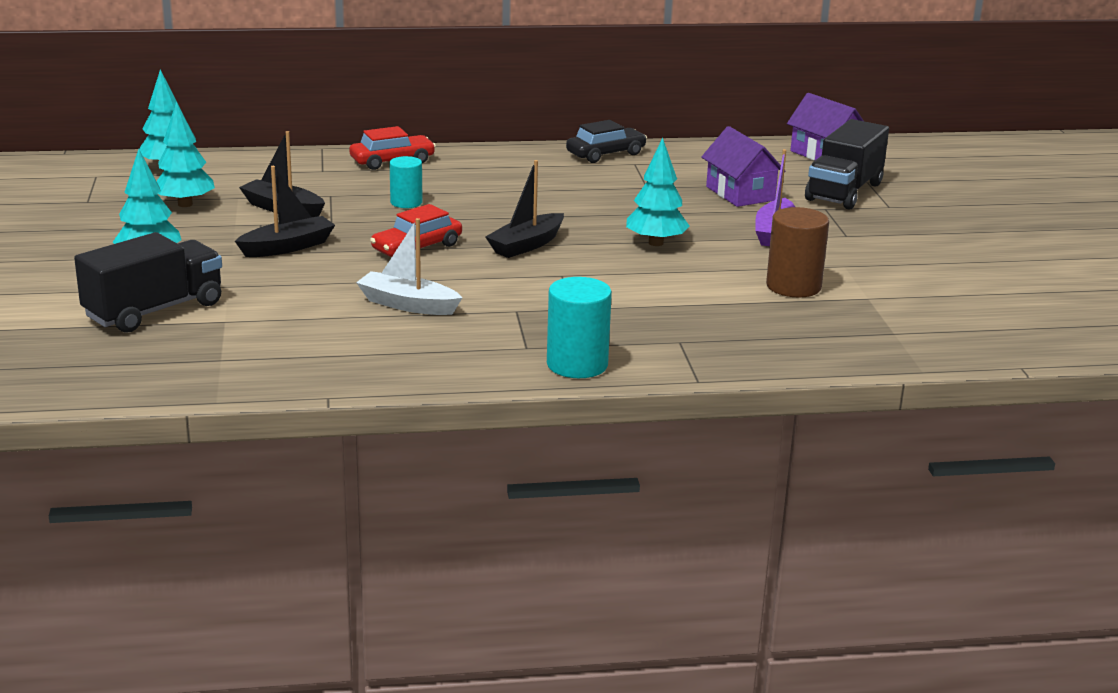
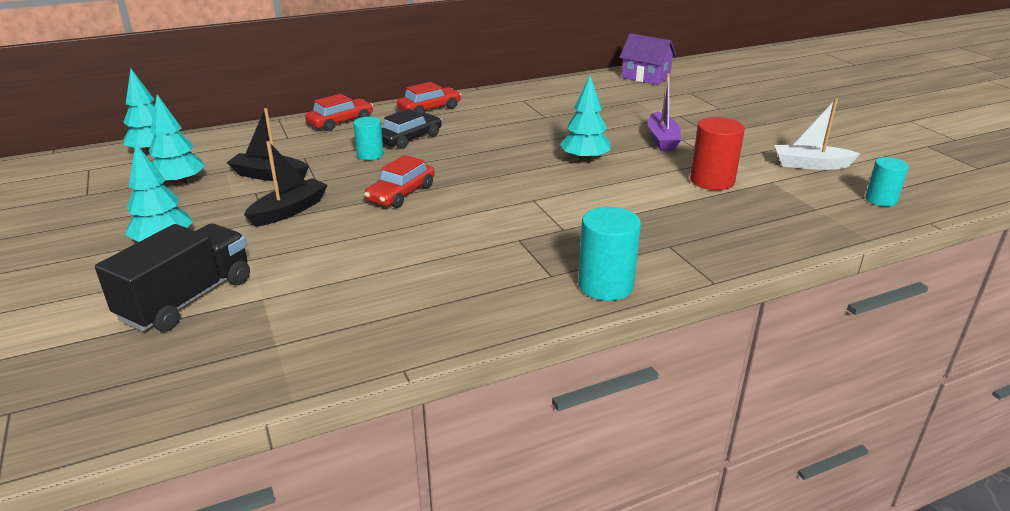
camera: 15 degrees left, 5 degrees up
(408, 304) = (424, 250): white boat -> white boat (810, 165)
(508, 159) = (429, 109): none -> red car
(526, 245) = (488, 177): black boat -> none
(606, 154) = (497, 96): black car -> black car (409, 138)
(740, 193) = (613, 112): purple house -> none
(793, 286) = (712, 181): brown cylinder -> red cylinder
(844, 192) = (681, 102): black truck -> none
(987, 336) = (881, 200): none -> turquoise cylinder

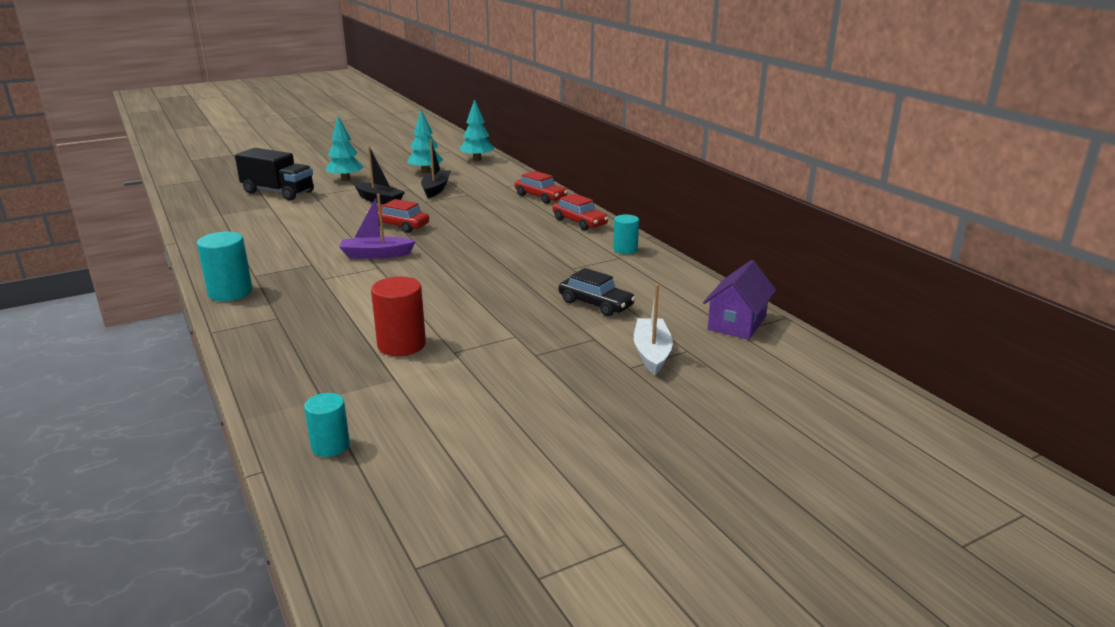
camera: 85 degrees right, 5 degrees down
(370, 155) = (472, 211): turquoise cylinder -> turquoise cylinder (625, 249)
(409, 138) = (507, 220): black car -> black car (595, 304)
(584, 160) = (457, 286): turquoise tree -> none
(662, 139) = (514, 324): purple boat -> purple boat (376, 255)
(810, 165) = (437, 411): white boat -> white boat (652, 353)

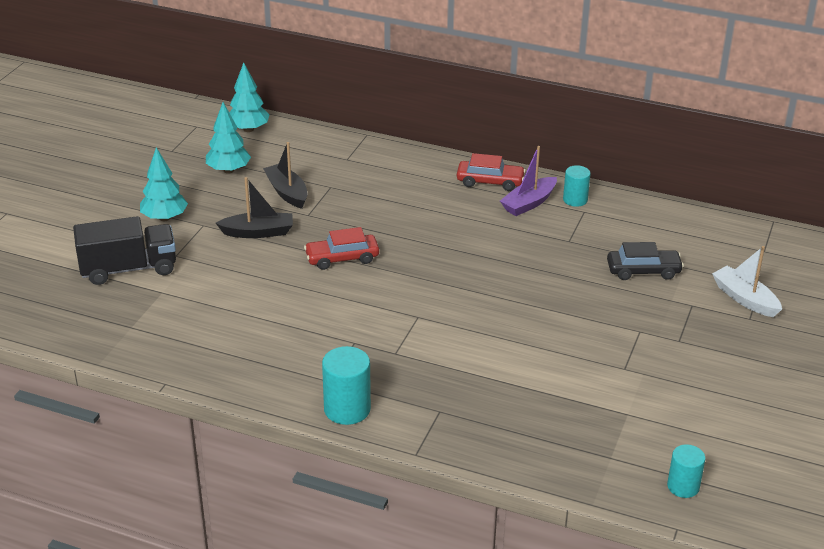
camera: 40 degrees left, 10 degrees up
(376, 255) = (389, 303): purple boat -> purple boat (529, 203)
(401, 345) = (579, 383): red cylinder -> none
(540, 197) = (403, 162): red car -> none
(737, 323) = (754, 242): purple house -> none

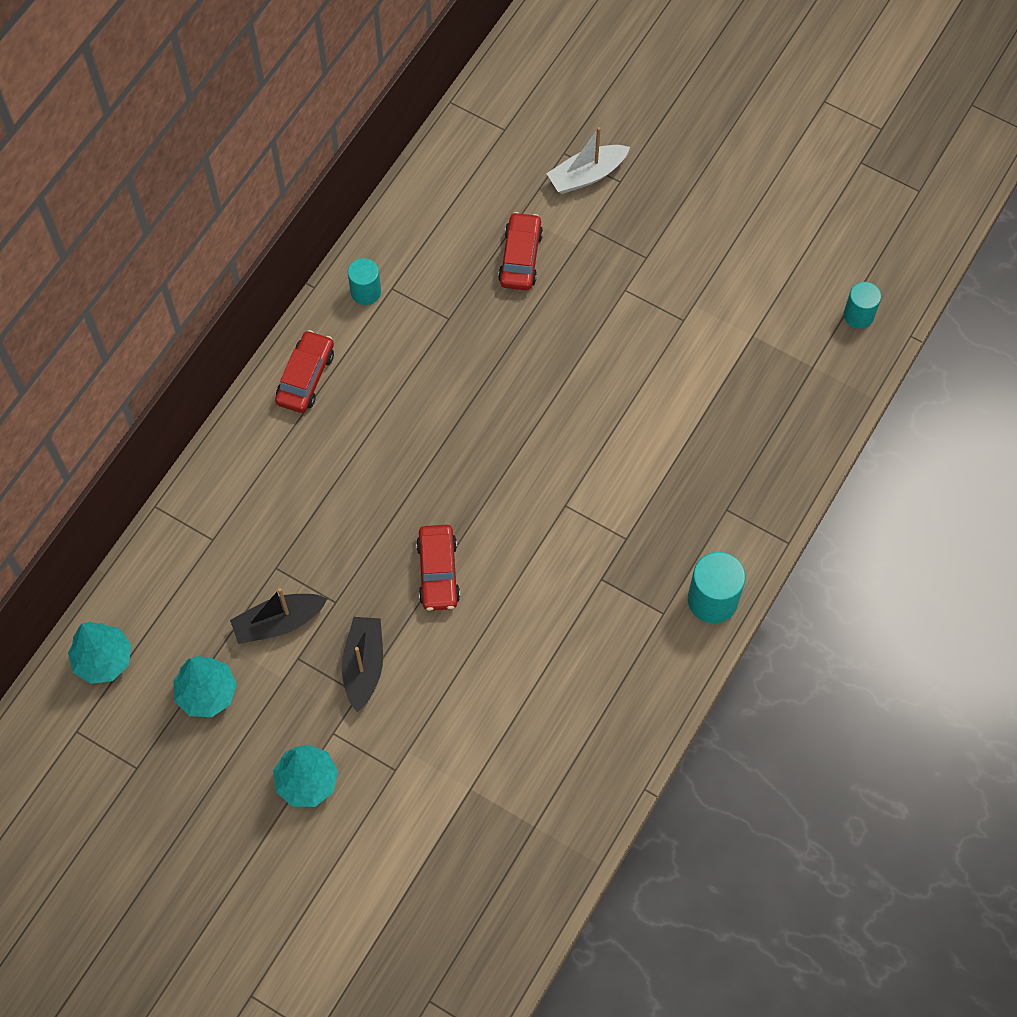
camera: 80 degrees left, 30 degrees up
(128, 269) = (414, 829): black truck -> none
(529, 203) = (362, 344): purple boat -> none
(643, 271) = (520, 257): black car -> red car

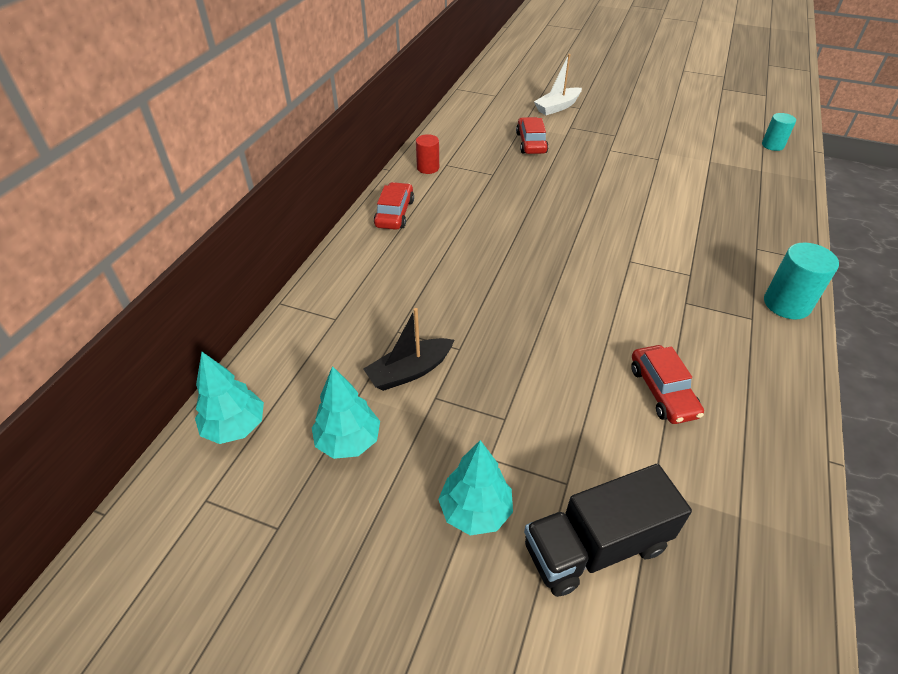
camera: 10 degrees left, 20 degrees down
(364, 666) = (502, 394): black boat -> none
(366, 292) = (428, 168): turquoise cylinder -> red cylinder
(399, 830) = (595, 546): none -> black truck
(438, 572) = (544, 315): red car -> red car (662, 391)

